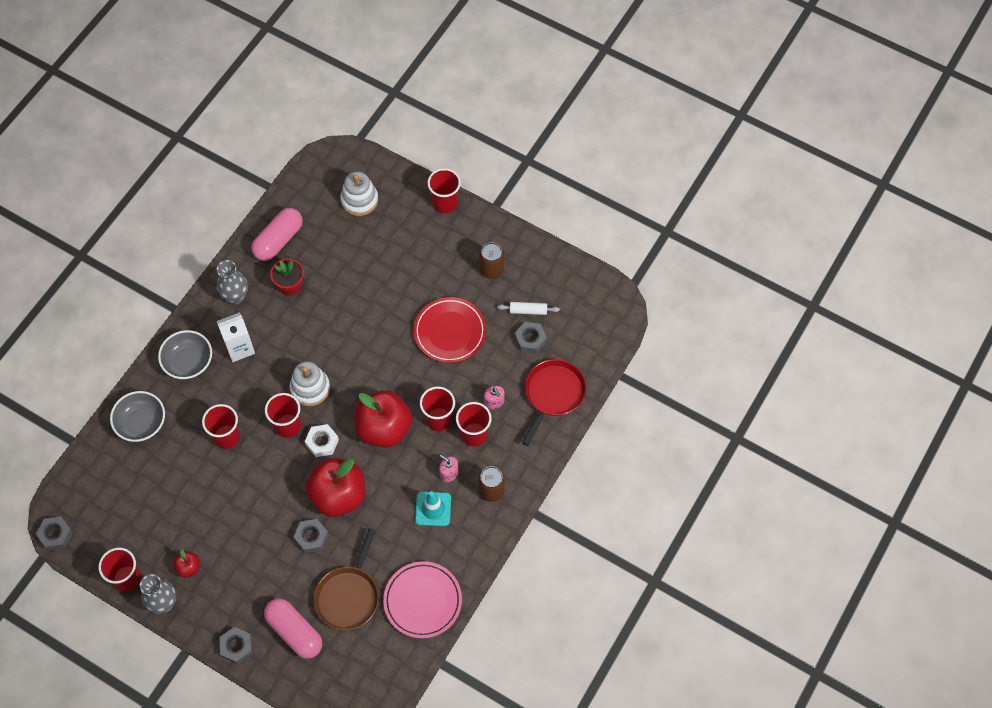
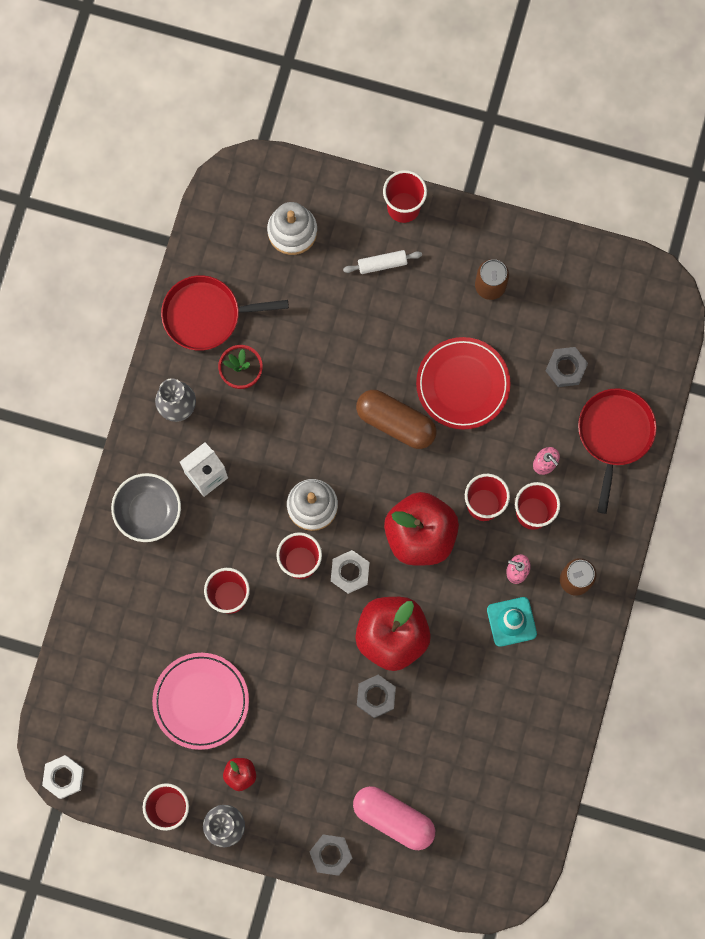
camera: 15 degrees left, 15 degrees up
(55, 535) = (64, 777): grey nut -> white nut
(141, 423) = (118, 607): grey bowl -> none
(278, 240) = (206, 315): pink capsule -> red pan
(348, 596) = (444, 757): brown pan -> none
(391, 346) = (395, 422): none -> brown capsule
(422, 601) = (533, 739): pink plate -> pink plate (201, 701)
(528, 310) = (552, 330): white rolling pin -> white rolling pin (382, 264)

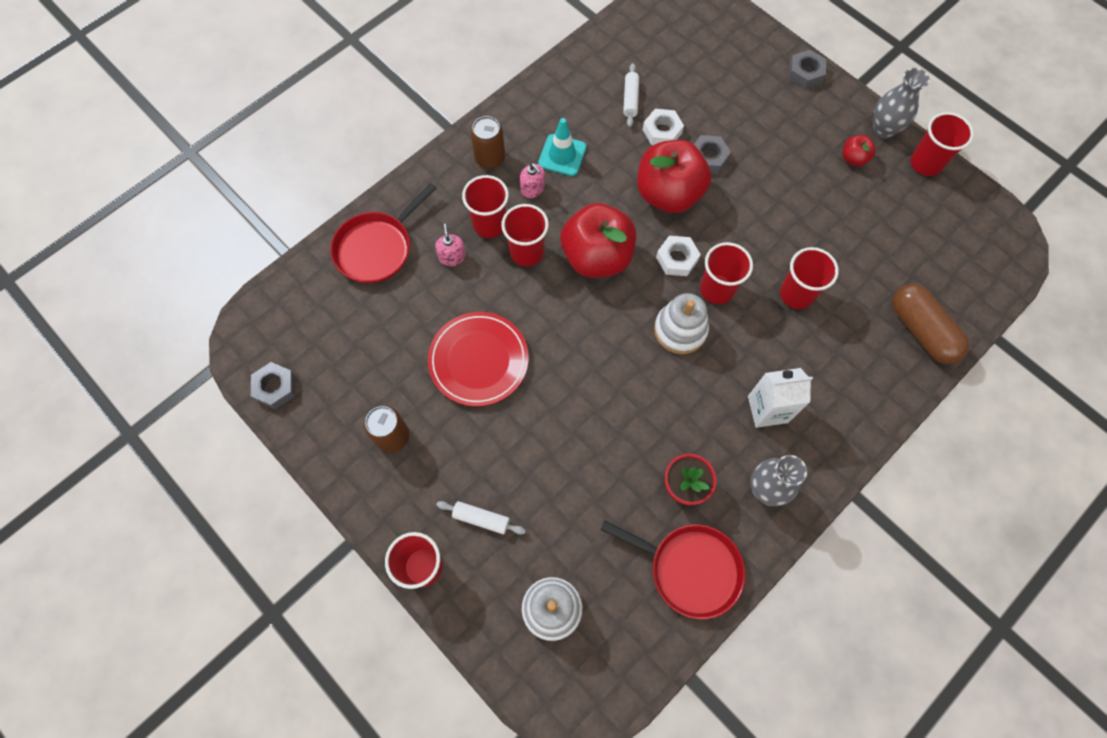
camera: 150 degrees left, 10 degrees down
(64, 777) = (1013, 228): white nut -> white nut (662, 131)
(148, 511) = (840, 406): grey bowl -> none
(201, 701) = (862, 226): pink plate -> none
(393, 818) = (741, 73): pink capsule -> none
(395, 422) = (561, 360): brown capsule -> brown capsule (921, 330)
(484, 723) = (630, 99): none -> white rolling pin
(566, 368) = (378, 324): grey nut -> grey nut (275, 387)

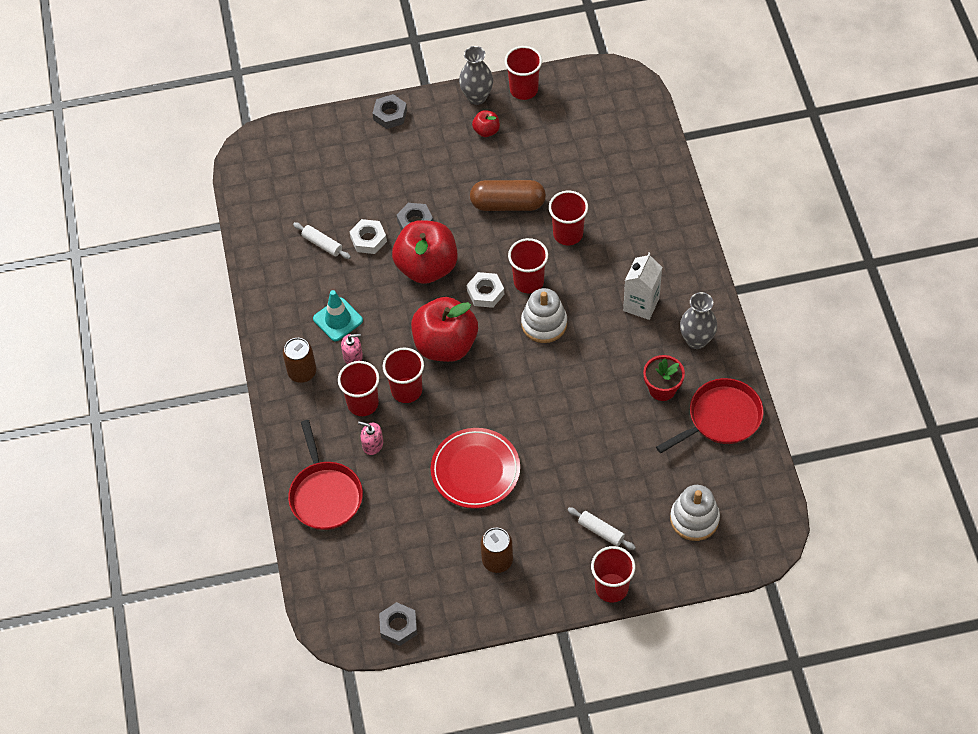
camera: 55 degrees left, 10 degrees down
(481, 519) = (601, 531): white rolling pin -> white rolling pin turned 75 degrees clockwise
(921, 330) = (648, 176): brown capsule -> brown capsule (508, 204)

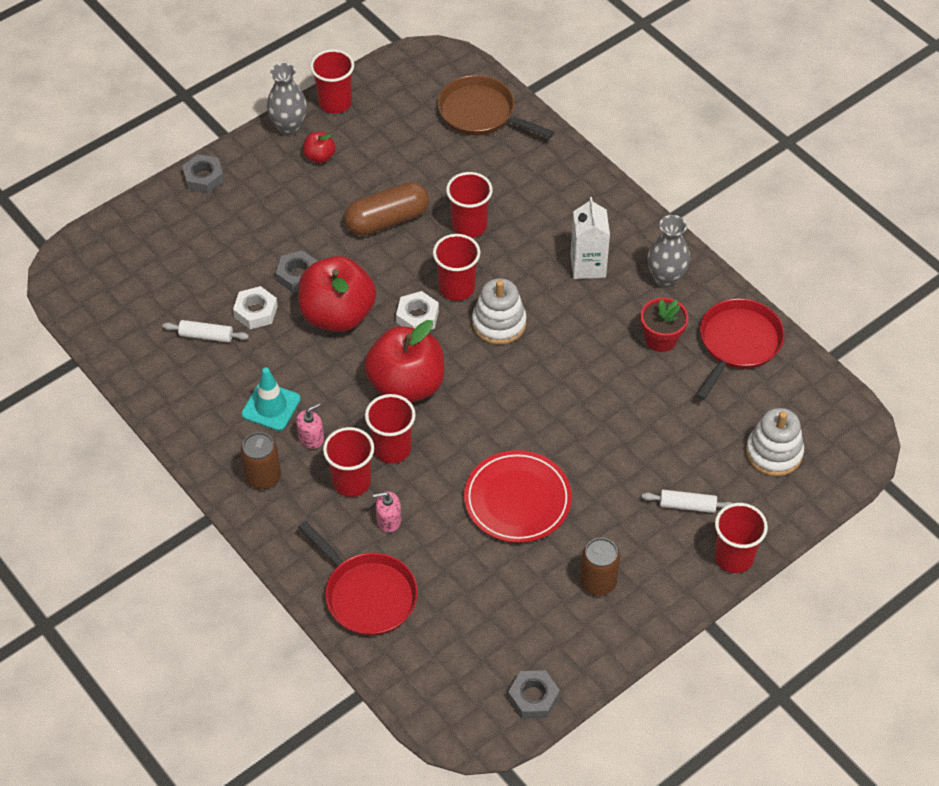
camera: 30 degrees left, 5 degrees down
(632, 142) = (480, 113): none -> brown pan

